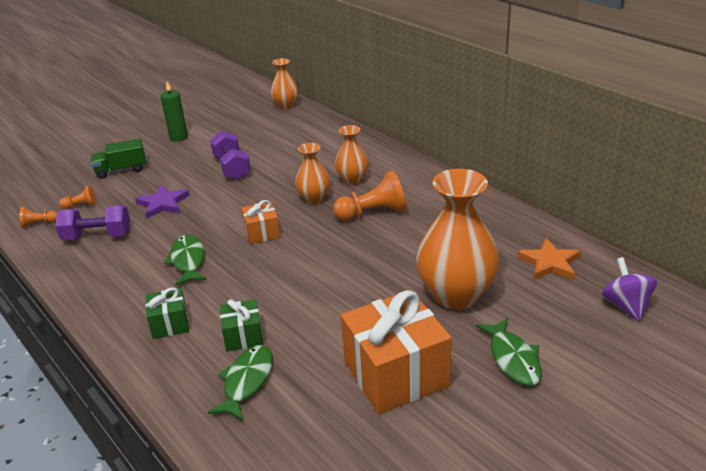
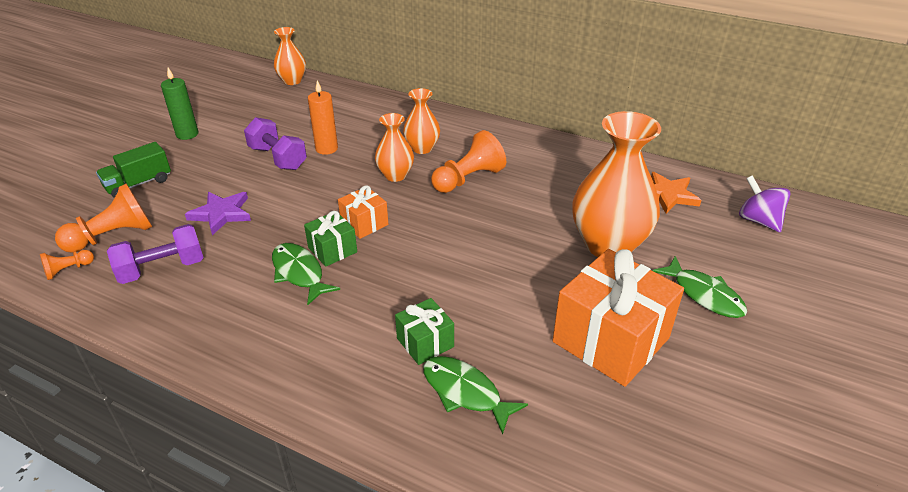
camera: 25 degrees left, 5 degrees up
(81, 205) = (113, 236): orange pawn -> orange pawn, size x1.95
(170, 324) = (329, 351): green gift -> green gift (332, 250)
(247, 381) = (465, 392): green fish -> green fish turned 45 degrees counterclockwise
(274, 166) = (326, 149): none -> orange candle

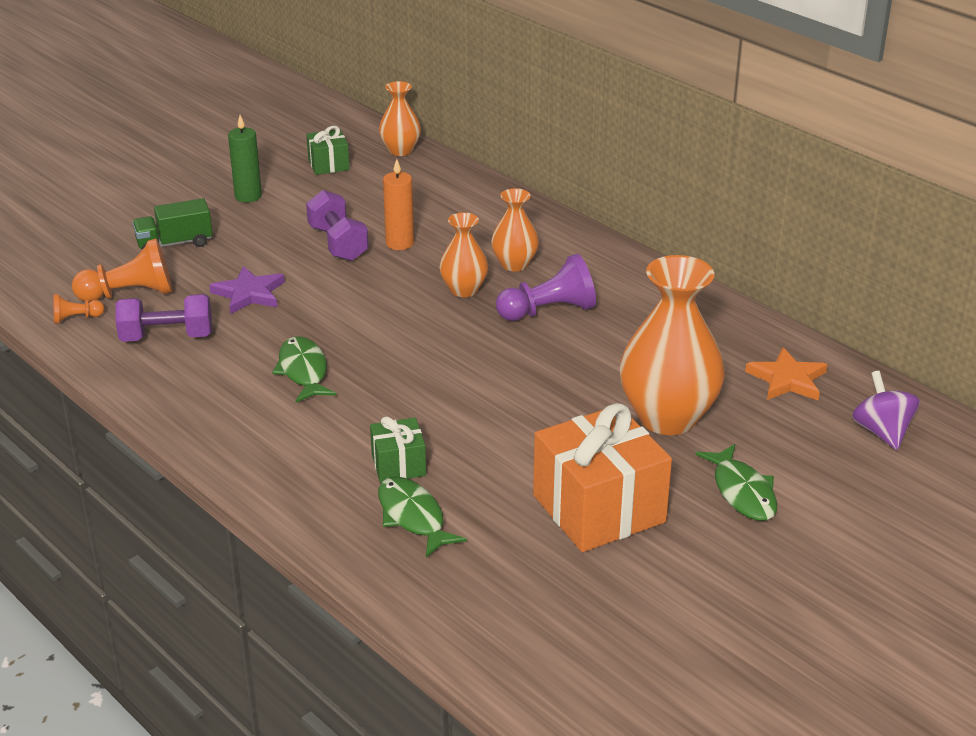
camera: 20 degrees right, 5 degrees down
(332, 250) = (350, 356): green gift -> green gift (328, 164)
(364, 223) = (399, 335): orange gift -> none
(468, 179) = (548, 311): orange pawn -> purple pawn

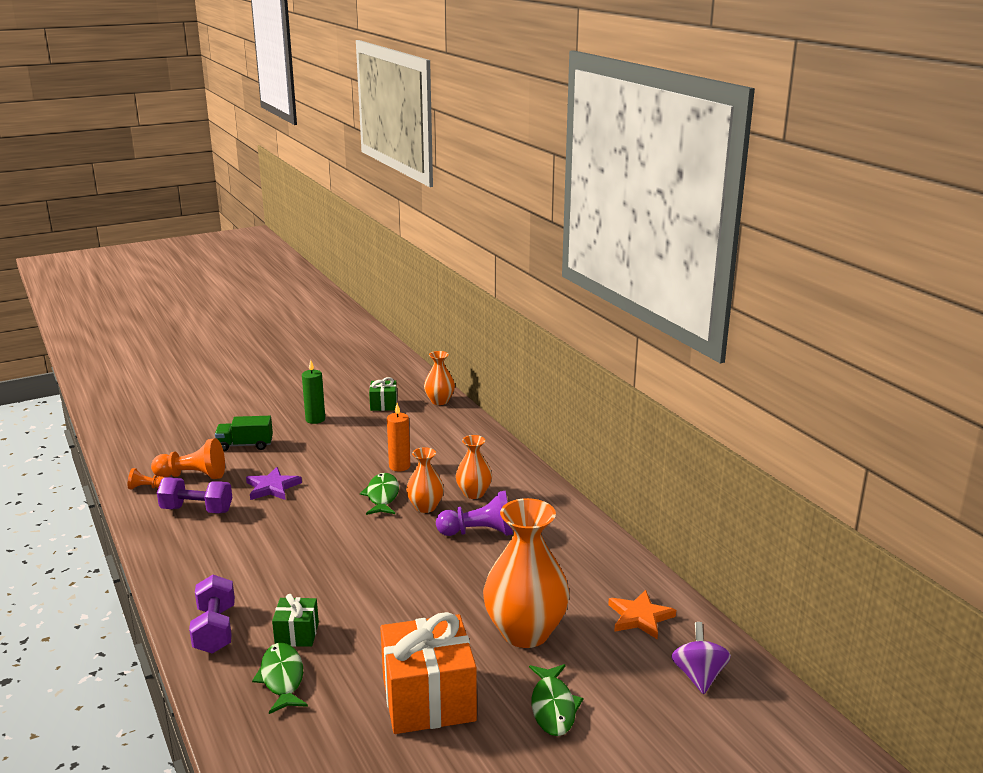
camera: 15 degrees right, 10 degrees down
(303, 371) = (274, 550): green fish -> green fish (382, 496)
(338, 244) = (356, 460): purple dumbbell -> purple dumbbell (215, 630)

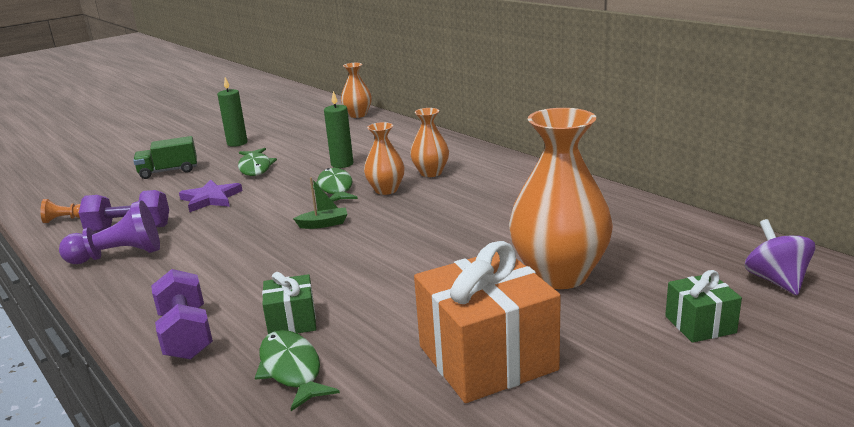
camera: 10 degrees left, 0 degrees up
(193, 476) = (116, 202): orange pawn -> none
(357, 537) = (323, 224): none -> green boat
(383, 405) = (303, 124): green gift -> green gift (700, 324)
(399, 466) = (342, 164): orange candle -> green candle
(479, 532) = (455, 201): purple pawn -> purple pawn (119, 255)
(553, 707) = (640, 338): green fish -> green fish (255, 167)
(640, 617) = (672, 241): orange star -> none

